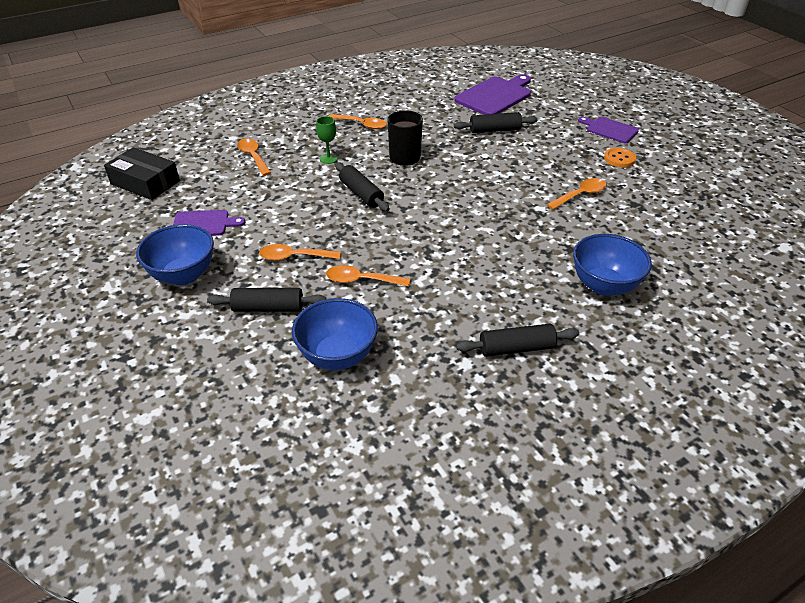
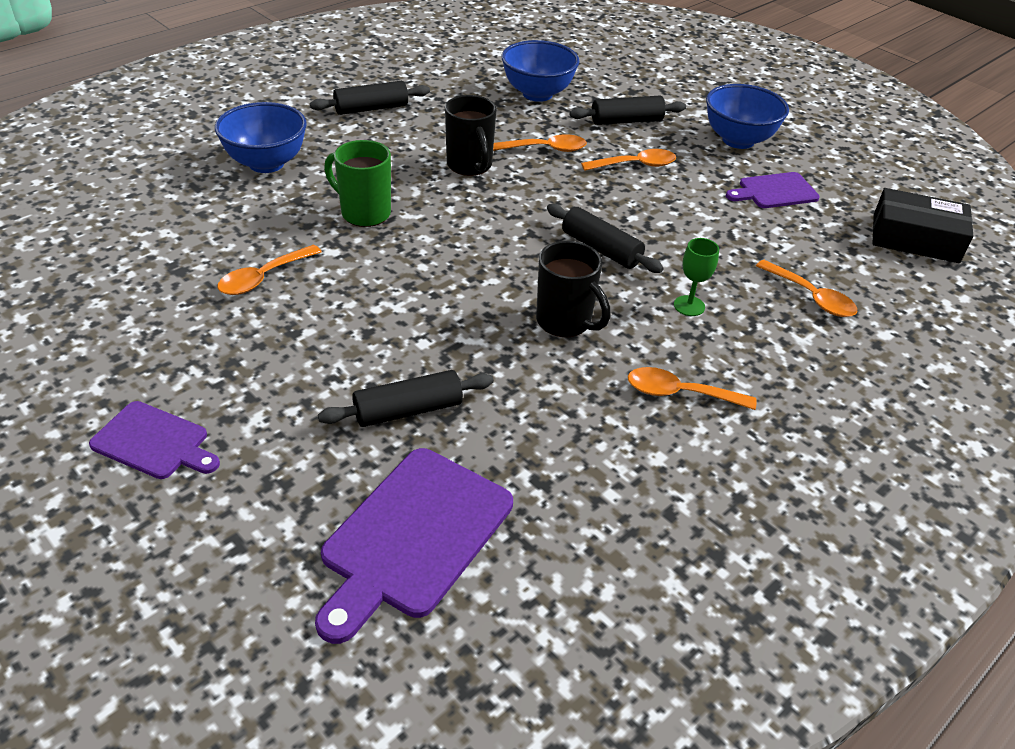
camera: 165 degrees right, 0 degrees up
(432, 268) = (470, 166): none -> black mug
(519, 233) = (364, 213): none -> green mug
(619, 159) = (167, 360): orange button -> none

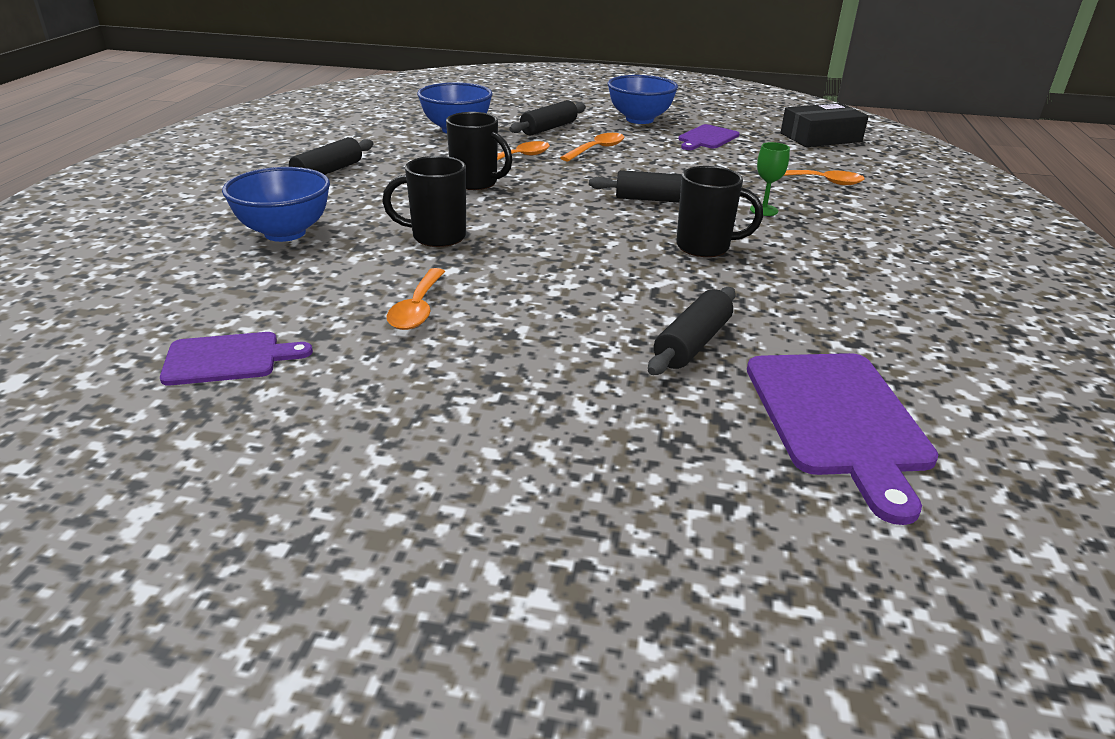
camera: 35 degrees left, 10 degrees down
(154, 442) = (516, 469): purple cutting board -> purple cutting board (228, 359)
(364, 213) = (436, 237): green mug -> black mug
(680, 393) = (842, 257): orange spoon -> none

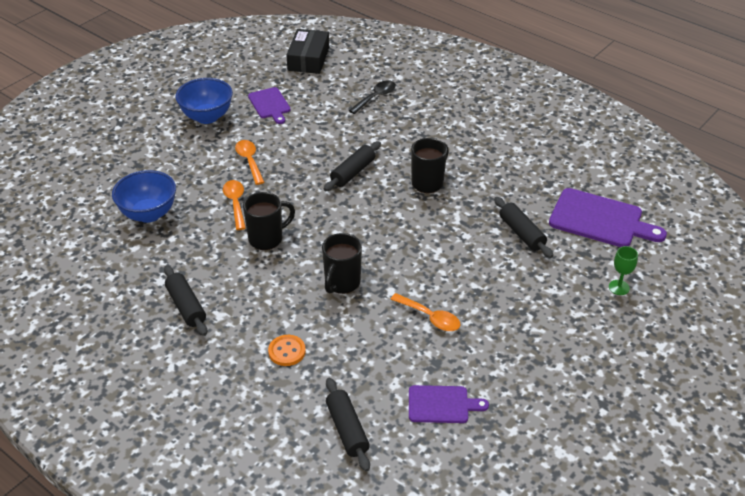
camera: 60 degrees left, 10 degrees up
(228, 359) = (442, 404): purple cutting board -> purple cutting board turned 75 degrees clockwise
(285, 233) = (287, 351): blue bowl -> orange button
(549, 128) = (187, 167): black rolling pin -> black rolling pin (347, 429)
(764, 210) = (398, 138): green goblet -> green goblet (619, 287)
(821, 182) = (375, 97): orange spoon -> black spoon

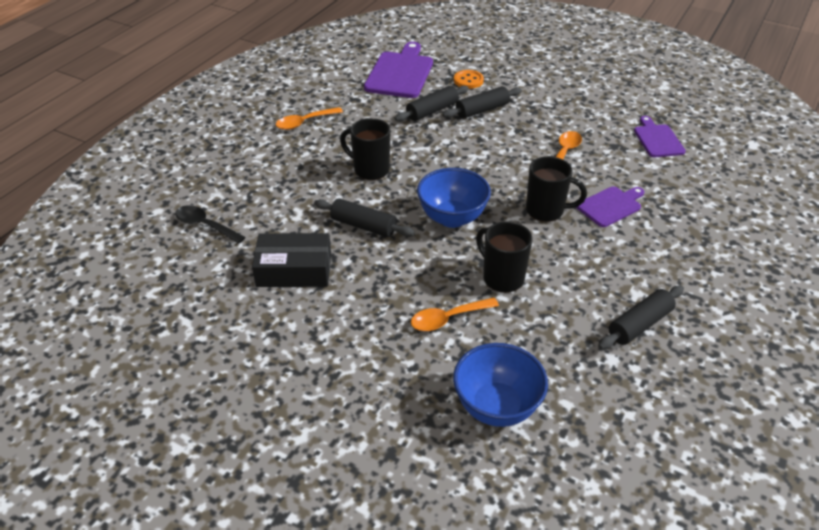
camera: 100 degrees left, 0 degrees up
(207, 117) = (256, 394): blue bowl -> blue bowl (452, 218)
(249, 161) = (358, 322): orange spoon -> orange spoon (304, 122)
(270, 104) = (222, 326): purple cutting board -> purple cutting board (610, 206)
(287, 351) = (656, 234): orange button -> orange button (468, 80)
(308, 59) = (100, 304): black box -> black box (294, 270)
(347, 429) = (717, 185): black rolling pin -> black rolling pin (482, 110)
(619, 287) = (482, 65): green goblet -> none

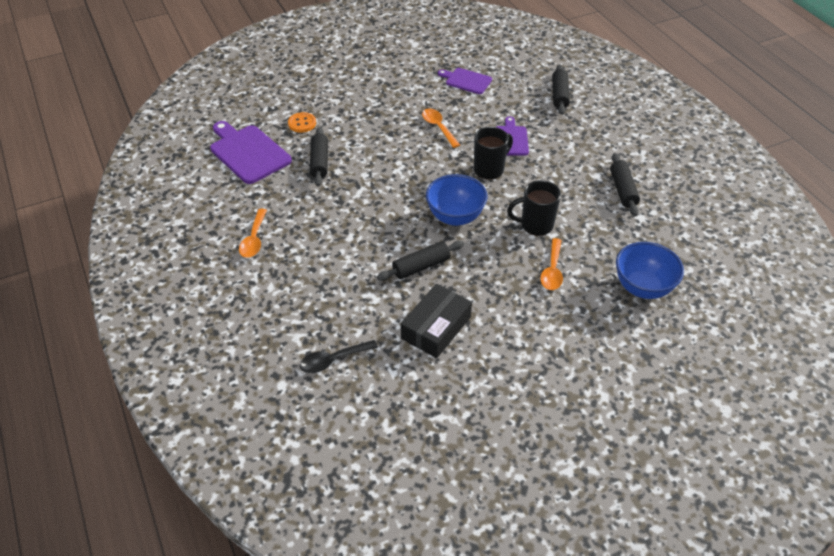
camera: 55 degrees left, 5 degrees up
(370, 170) = (358, 231): black mug -> none
(482, 110) = (347, 137): black rolling pin -> black rolling pin (559, 95)

